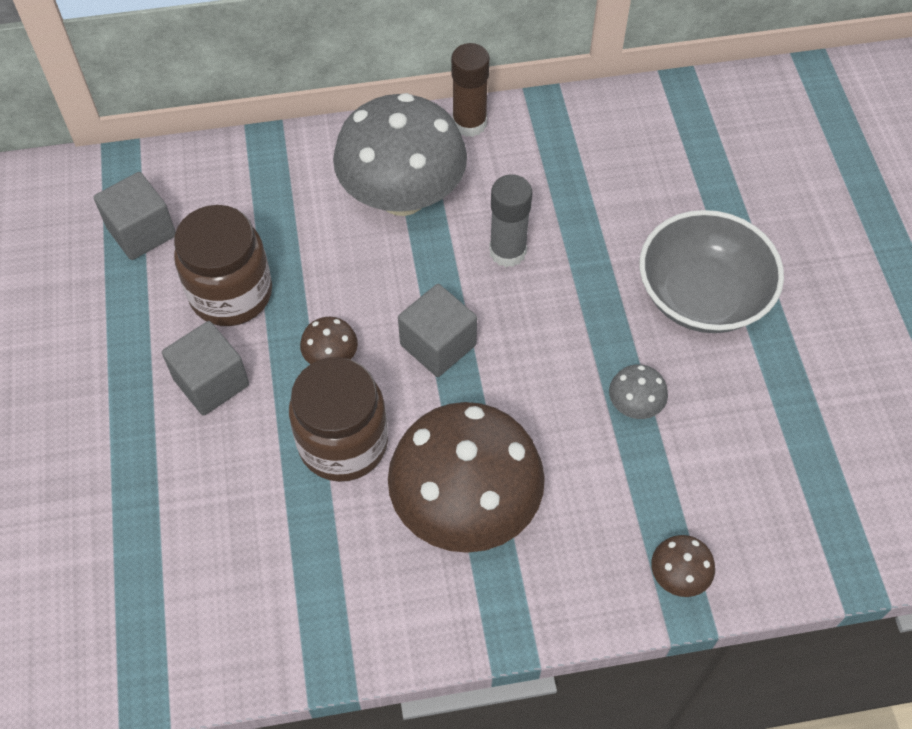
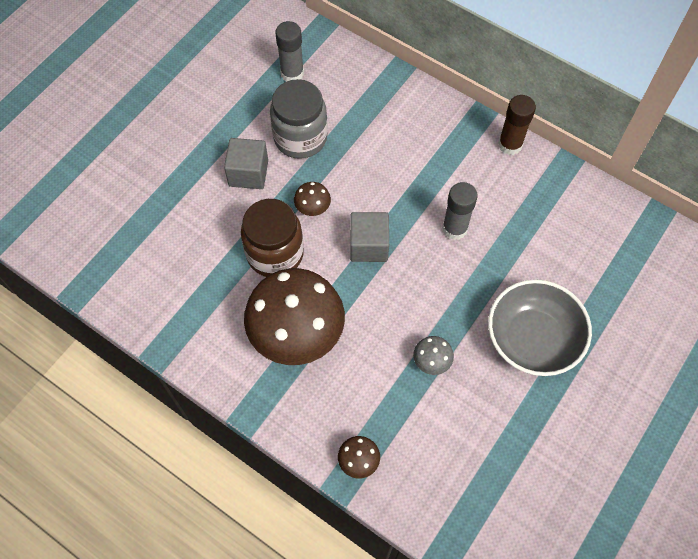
camera: 45 degrees right, 5 degrees up
(141, 232) = (292, 73): grey cube -> grey glue stick
(231, 294) = (300, 138): brown jar -> grey jar
(402, 196) = (433, 156): grey mushroom -> none

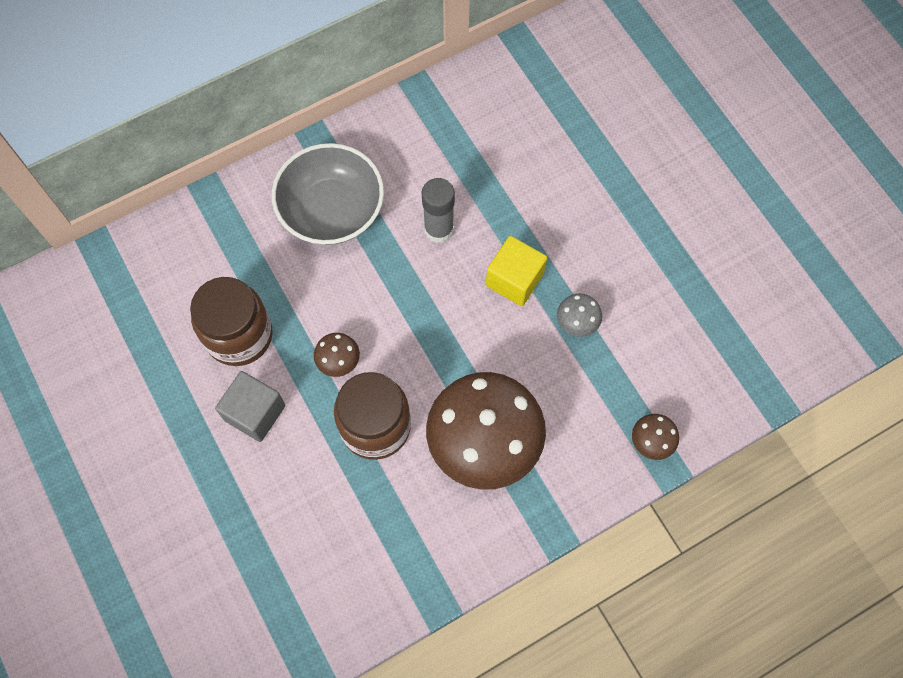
camera: 65 degrees left, 5 degrees up
(292, 73) = (144, 307): grey glue stick -> none
(300, 138) = (239, 335): grey jar -> brown jar
(368, 245) = (415, 324): grey cube -> none
(443, 300) = (514, 280): none -> yellow cube
(510, 144) = (367, 128): brown glue stick -> none
(532, 339) = (595, 217): grey bowl -> grey bowl (331, 210)

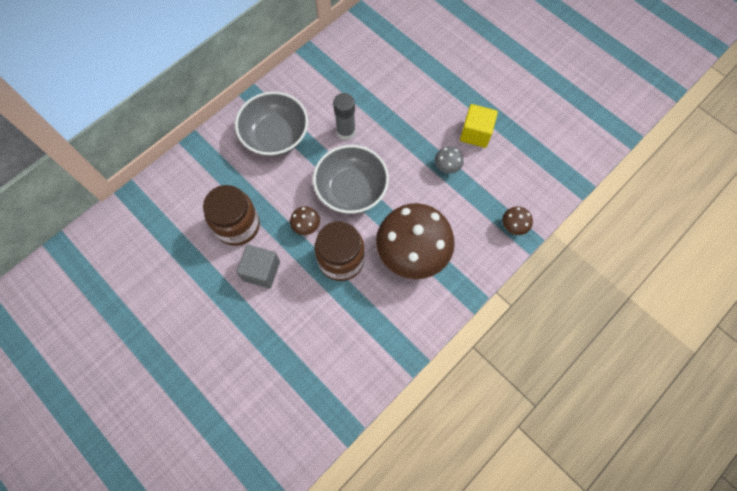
camera: 15 degrees left, 0 degrees up
(421, 322) = (351, 189): none -> grey bowl
(514, 280) = (401, 150): yellow cube -> yellow cube (475, 133)

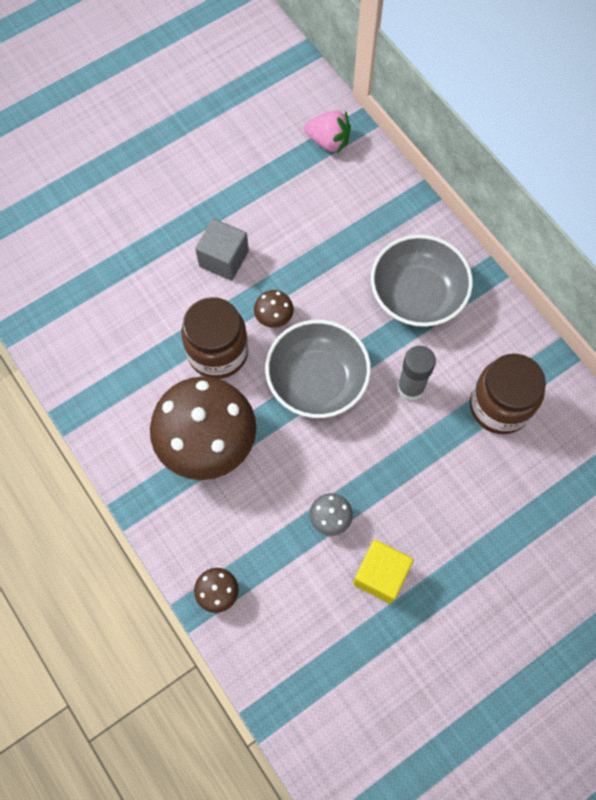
camera: 100 degrees right, 0 degrees up
(147, 212) = (328, 141): none -> pink strawberry
(238, 226) = (290, 238): brown jar -> brown jar (499, 406)

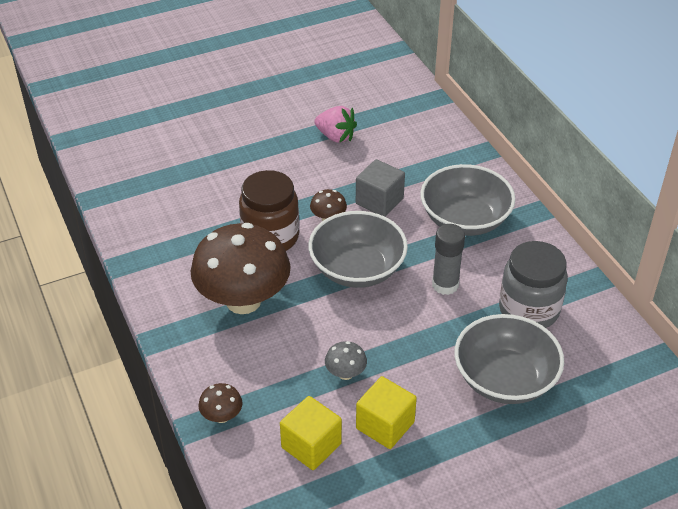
camera: 10 degrees right, 25 degrees down
(224, 259) = (293, 173): grey cube -> grey cube (379, 201)
(313, 612) = (311, 445): none -> yellow cube
(328, 141) = (406, 106): pink strawberry -> pink strawberry (335, 136)
(488, 497) = (505, 378): none -> grey bowl
(499, 406) = (529, 310): brown jar -> grey jar

